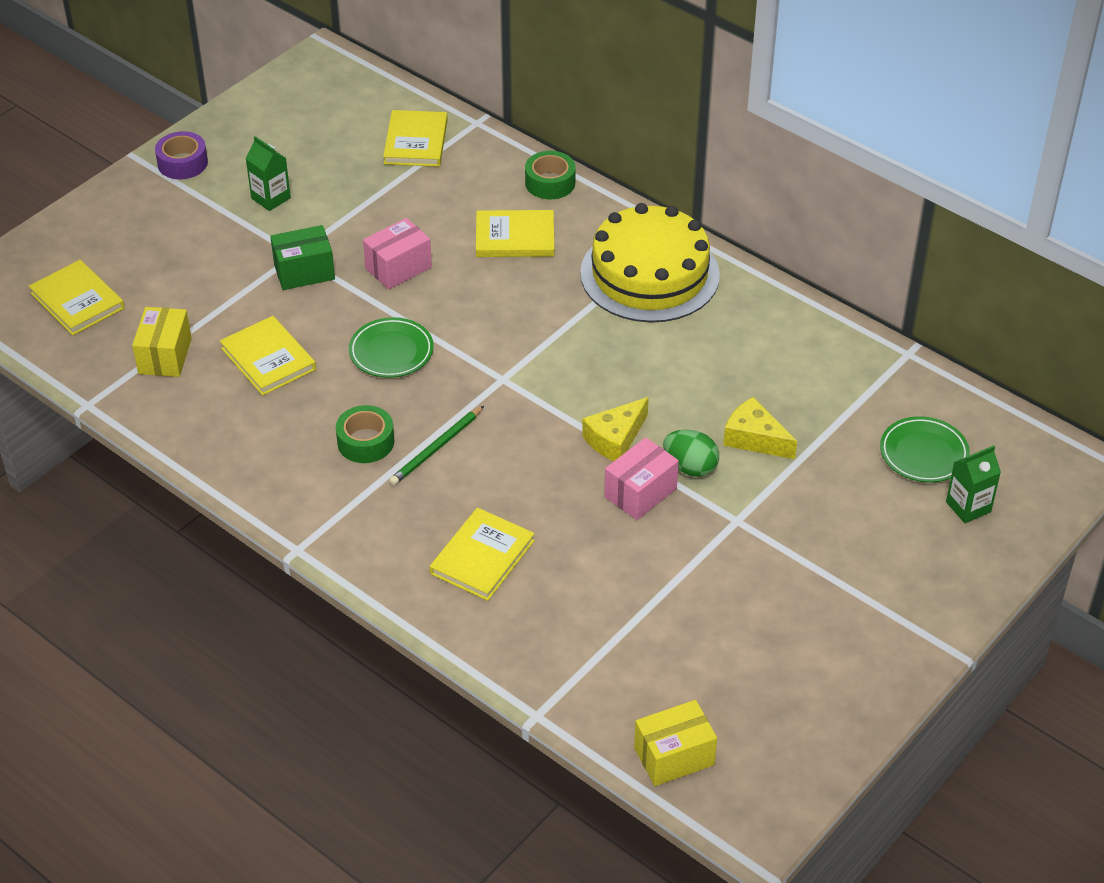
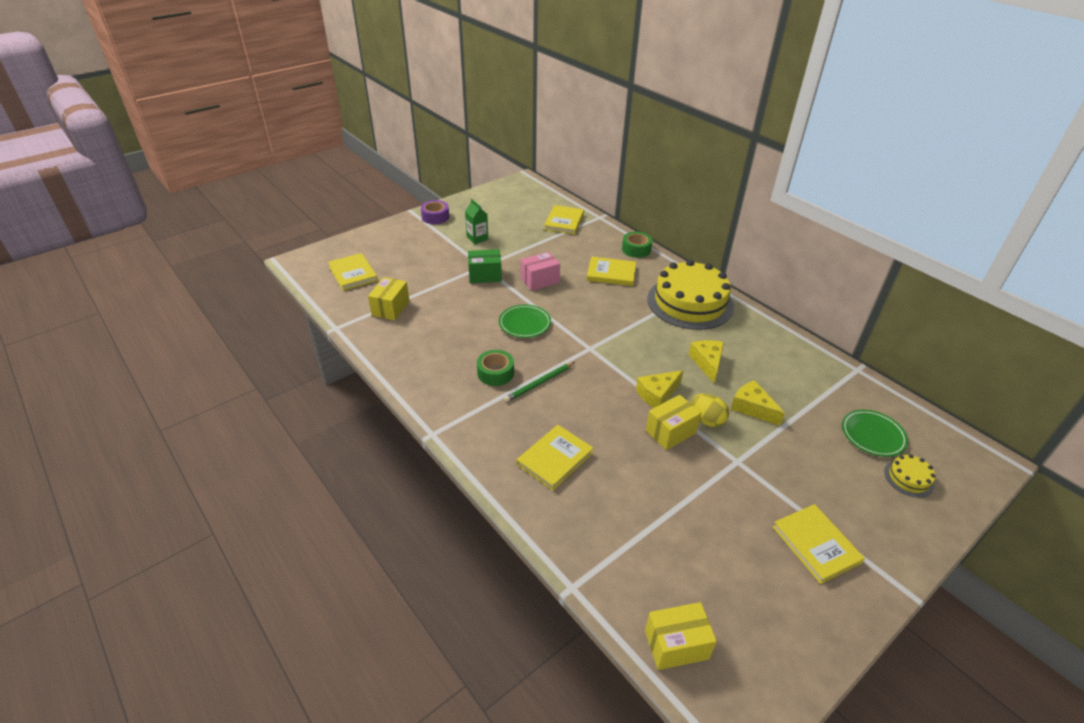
camera: 10 degrees right, 5 degrees down
(268, 359) = (450, 317): yellow book -> yellow book (816, 545)
(640, 493) = (670, 432): pink box -> yellow box
(685, 376) = (707, 363): none -> yellow cheese
(690, 467) = (706, 420): green egg -> yellow egg
(968, 507) = (909, 478): green carton -> yellow cake

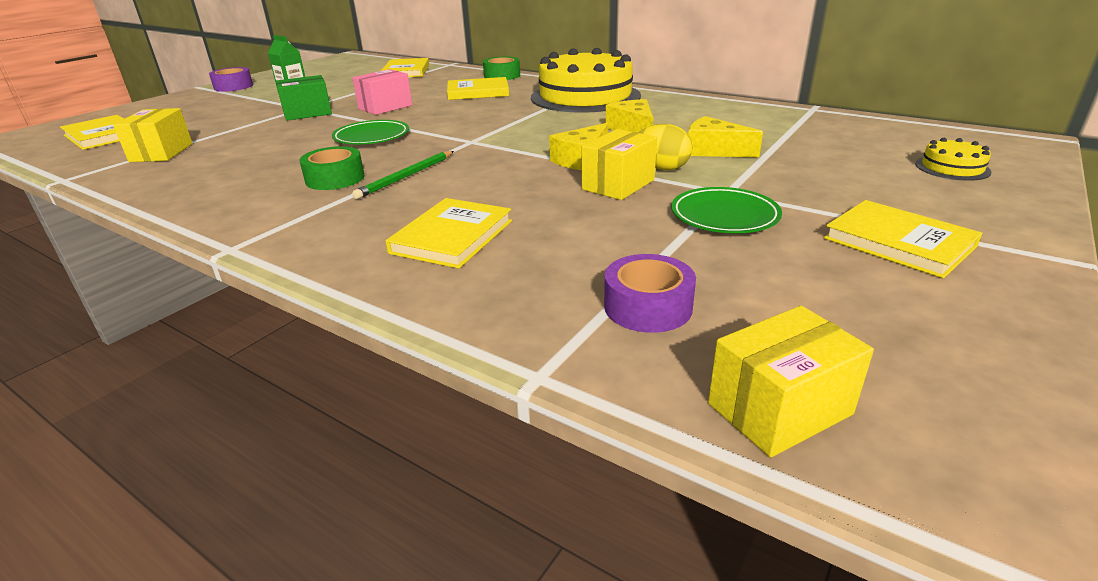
camera: 15 degrees left, 10 degrees down
(643, 554) = (648, 306): none -> purple tape
(872, 435) = (876, 146): green plate -> green plate (724, 216)

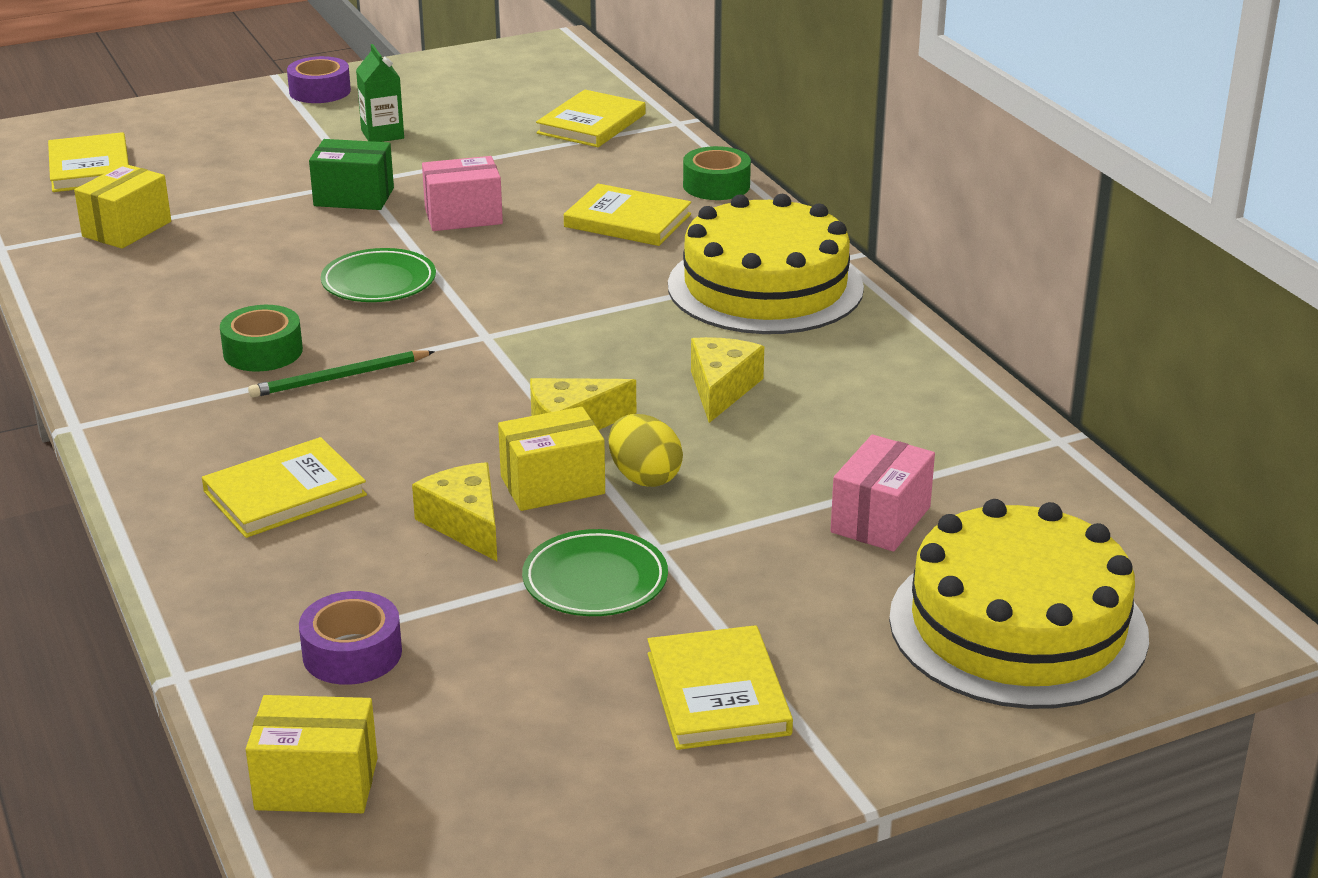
camera: 30 degrees right, 0 degrees up
(713, 150) = (760, 471): yellow cheese -> yellow cheese (465, 523)
(805, 151) = (880, 519): none -> pink box
(952, 168) = (1017, 626): yellow cake -> yellow cake, size x2.41

